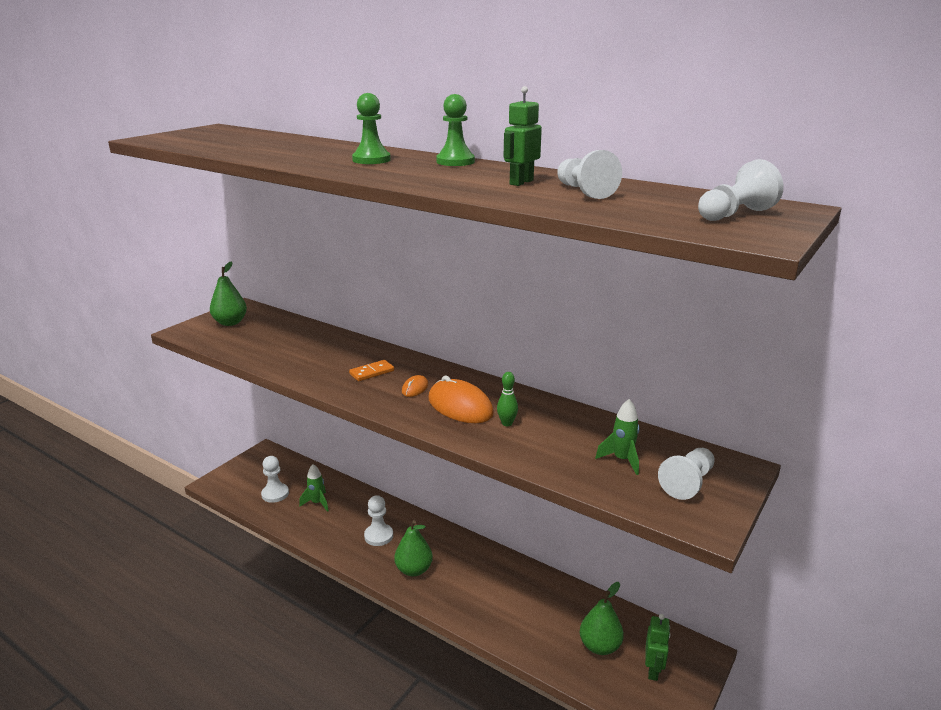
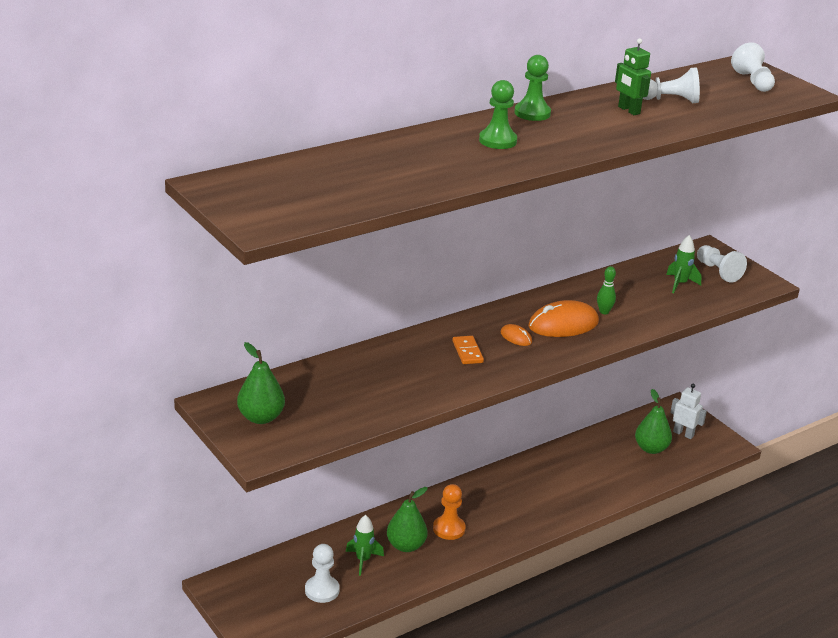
camera: 70 degrees left, 5 degrees up
(378, 536) = (449, 529): white pawn -> orange pawn
(414, 570) = (513, 519): green pear -> green pear (406, 546)
(653, 670) = (683, 434): green robot -> white robot

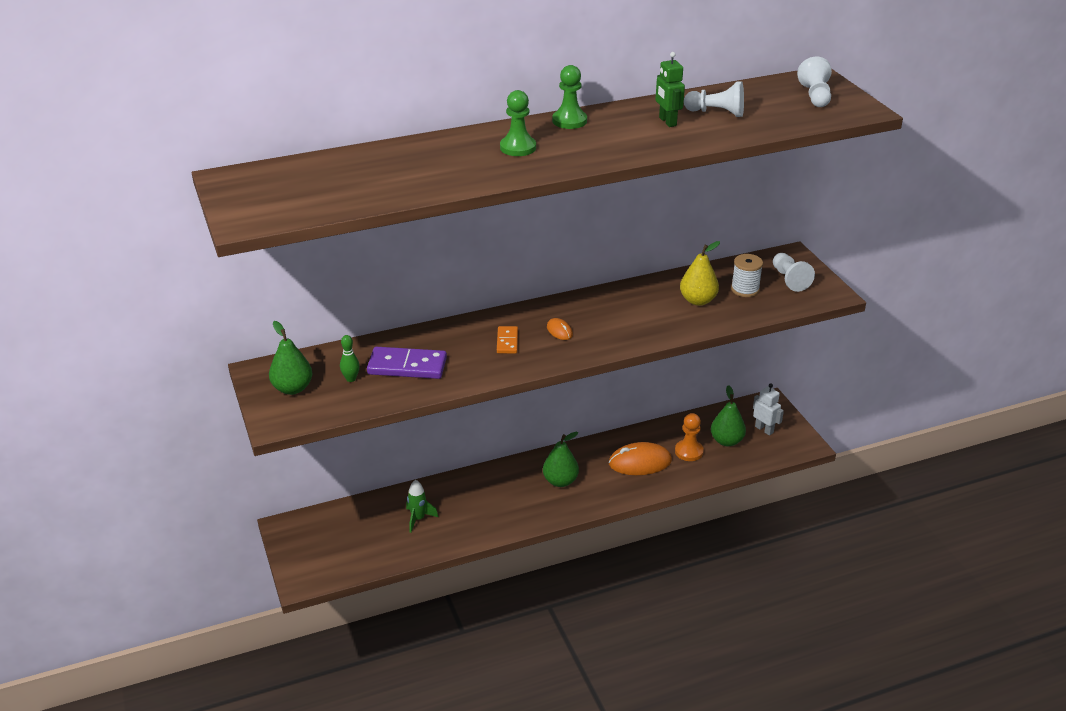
camera: 15 degrees right, 5 degrees up
(322, 590) = (372, 542): white pawn -> none
(374, 385) = (407, 366): none -> purple domino
(406, 546) = (461, 510): green pear -> green pear (560, 481)
(449, 529) = (506, 498): orange pawn -> orange pawn (689, 451)
(563, 324) = (610, 321): orange mouse -> orange mouse (640, 462)
(604, 312) = (656, 312): green bowling pin -> green bowling pin (351, 379)
(639, 298) = (698, 300): none -> yellow pear
(680, 284) = (745, 289): green rocket -> white spool

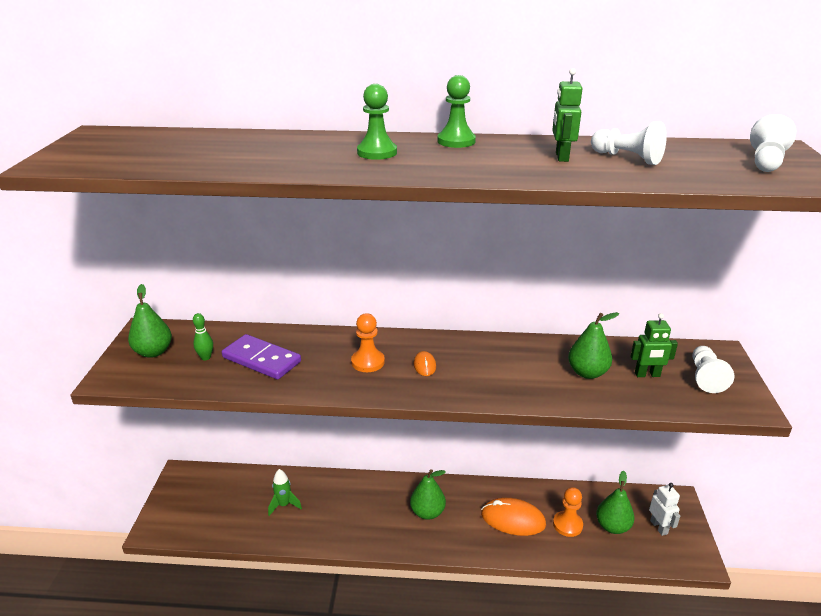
camera: 25 degrees right, 5 degrees down
(507, 341) = (368, 362): orange domino -> orange pawn
(698, 300) = (587, 373): yellow pear -> green pear
(745, 289) = (647, 375): white spool -> green robot

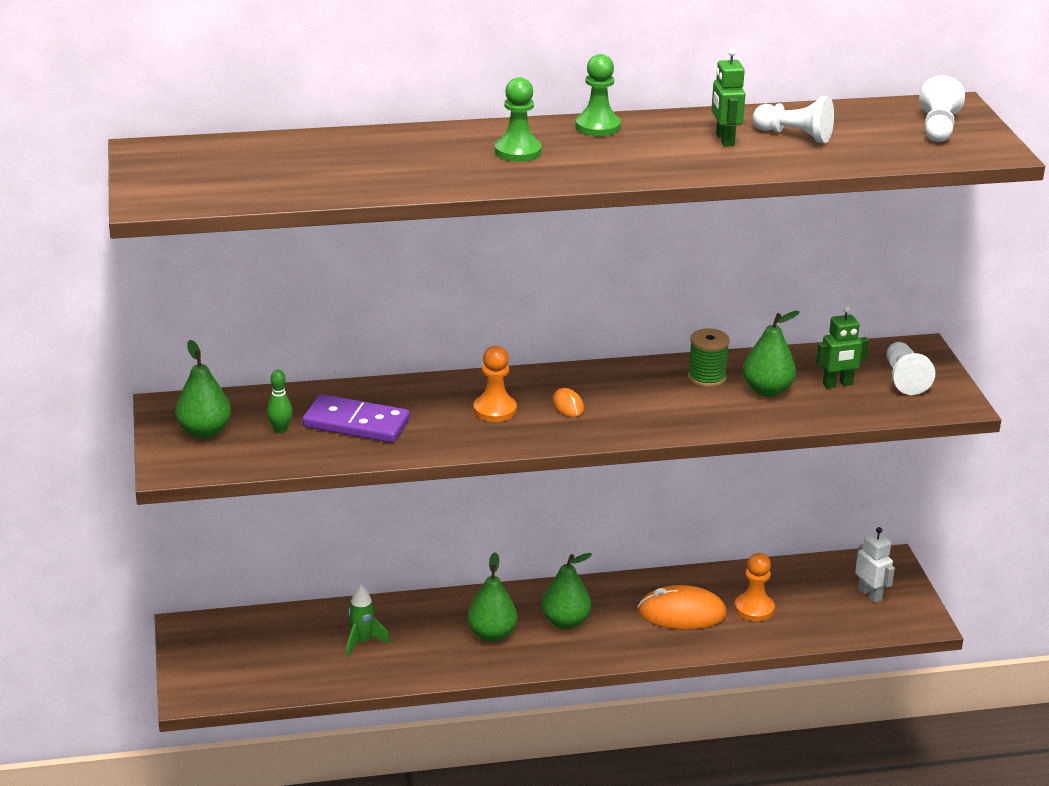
camera: 15 degrees left, 0 degrees up
(541, 356) = (706, 378): none -> green spool
(612, 526) = (812, 602): green pear -> green pear (492, 634)

